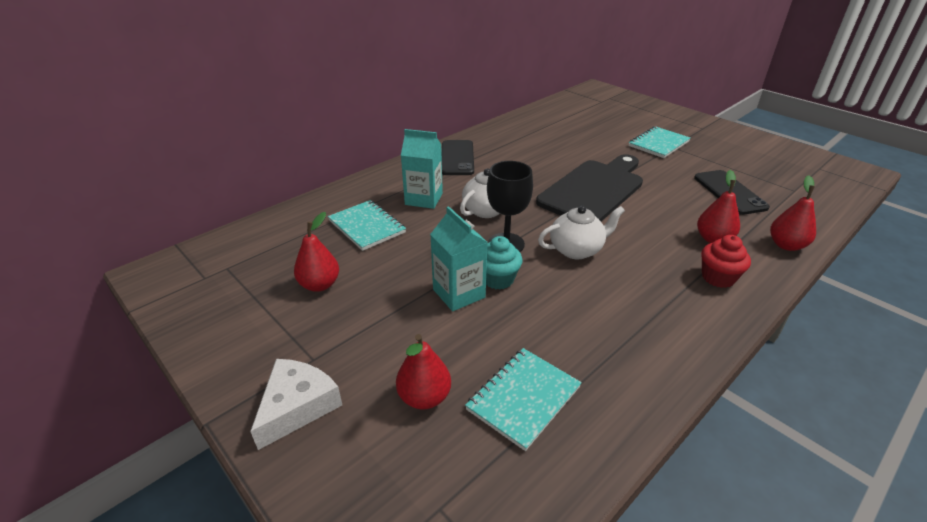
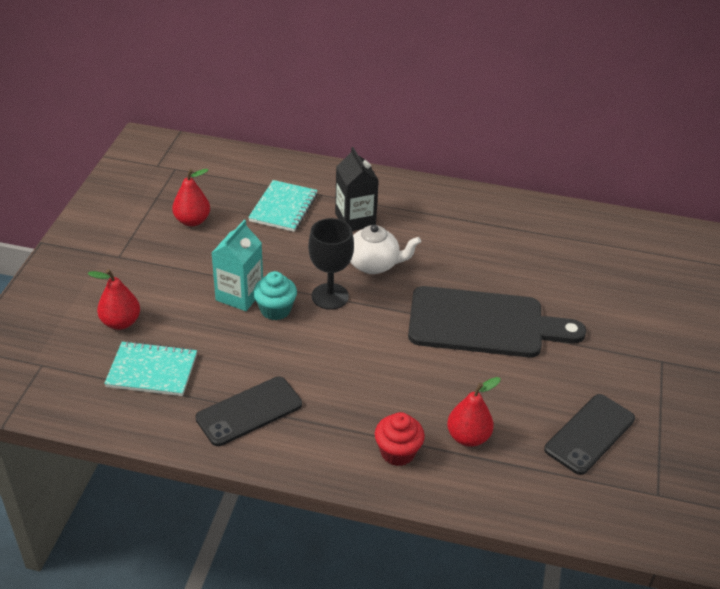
camera: 55 degrees right, 5 degrees up
(297, 406) = (76, 270): white cheese -> none
(424, 199) = (355, 220): turquoise carton -> black carton
(457, 158) = (450, 208): black phone -> black phone (249, 411)
(577, 250) = (360, 343): white teapot -> none
(658, 144) = (656, 347): turquoise notebook -> none
(786, 245) = (509, 499): red pear -> none

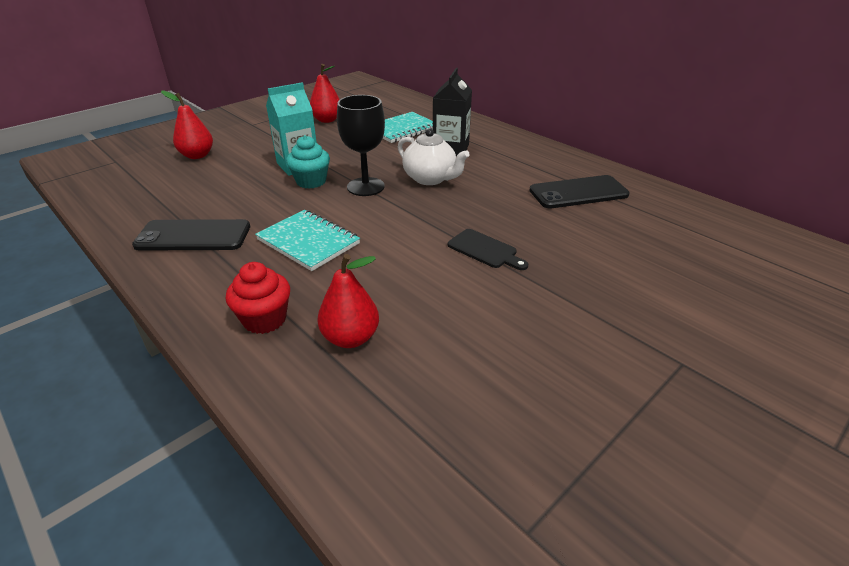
camera: 35 degrees right, 5 degrees down
(152, 371) = (171, 187): turquoise notebook -> turquoise notebook (308, 241)
(484, 324) = (485, 250): black cutting board -> black cutting board, size x0.41
(590, 434) = (499, 401): black phone -> black phone (578, 193)

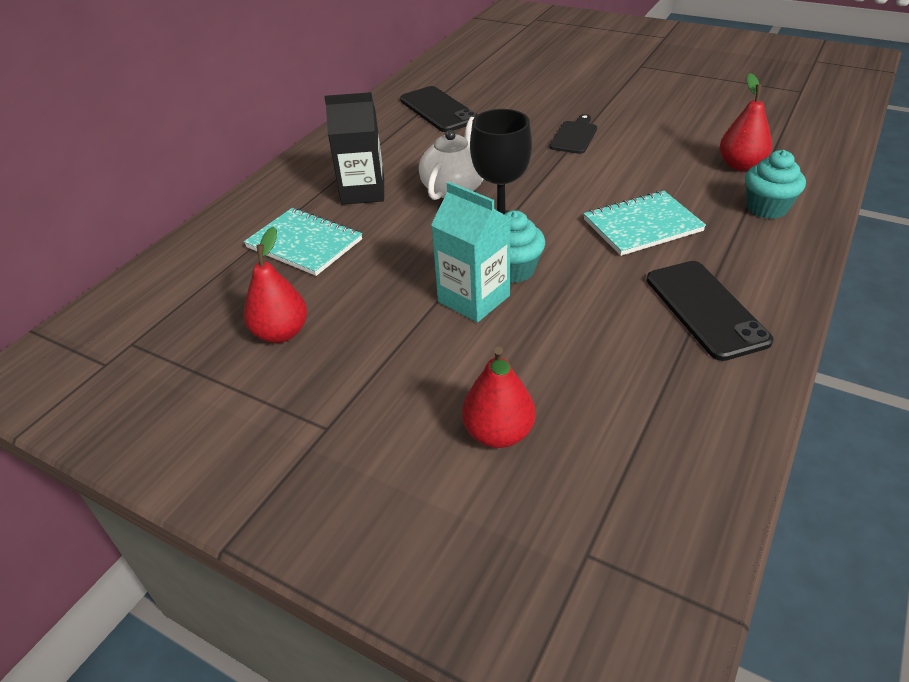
camera: 105 degrees left, 5 degrees up
(264, 319) = (767, 208): red cupcake -> turquoise cupcake
(308, 241) = (642, 225): turquoise notebook -> turquoise notebook turned 45 degrees clockwise

